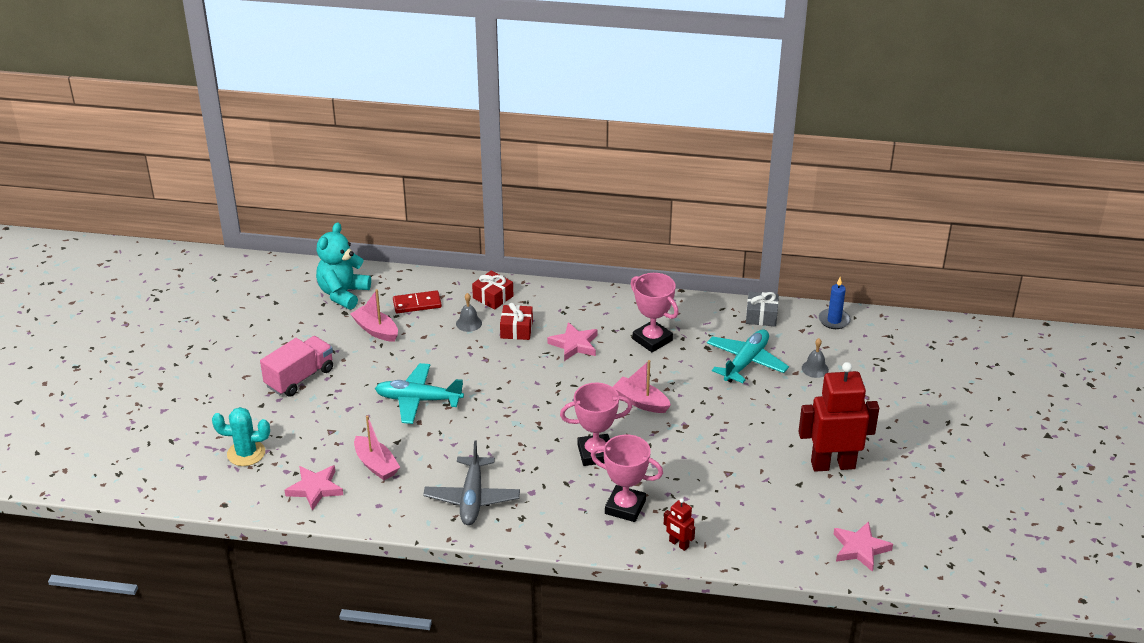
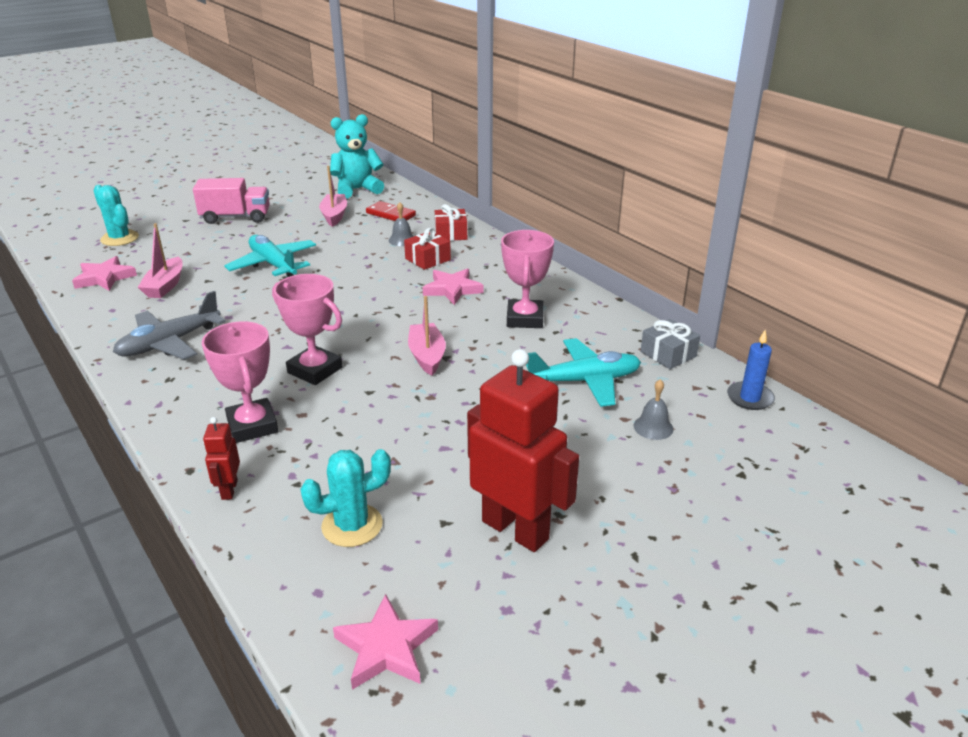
camera: 45 degrees right, 5 degrees down
(764, 515) = (352, 525): none -> turquoise cactus

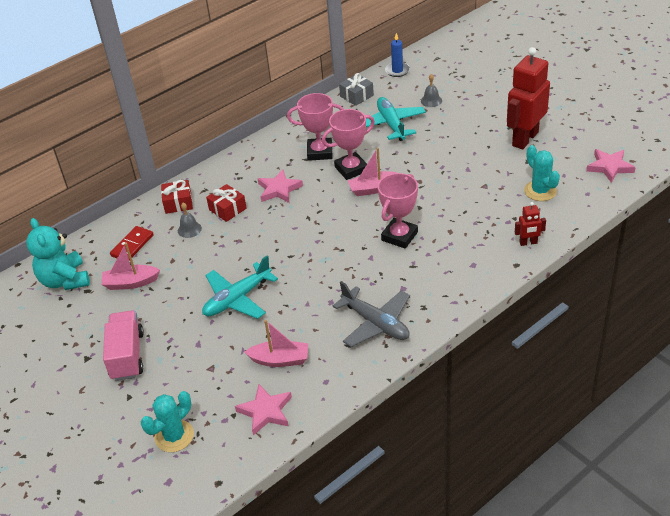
camera: 90 degrees left, 10 degrees up
(252, 426) = (467, 249): pink trophy -> pink trophy (351, 169)

